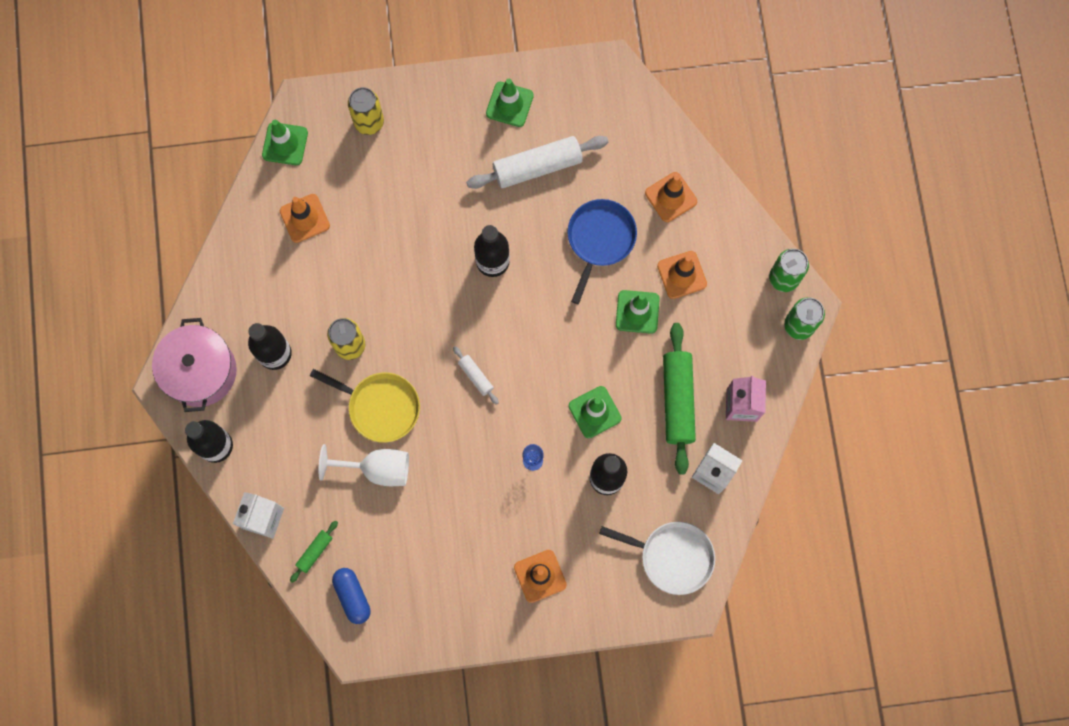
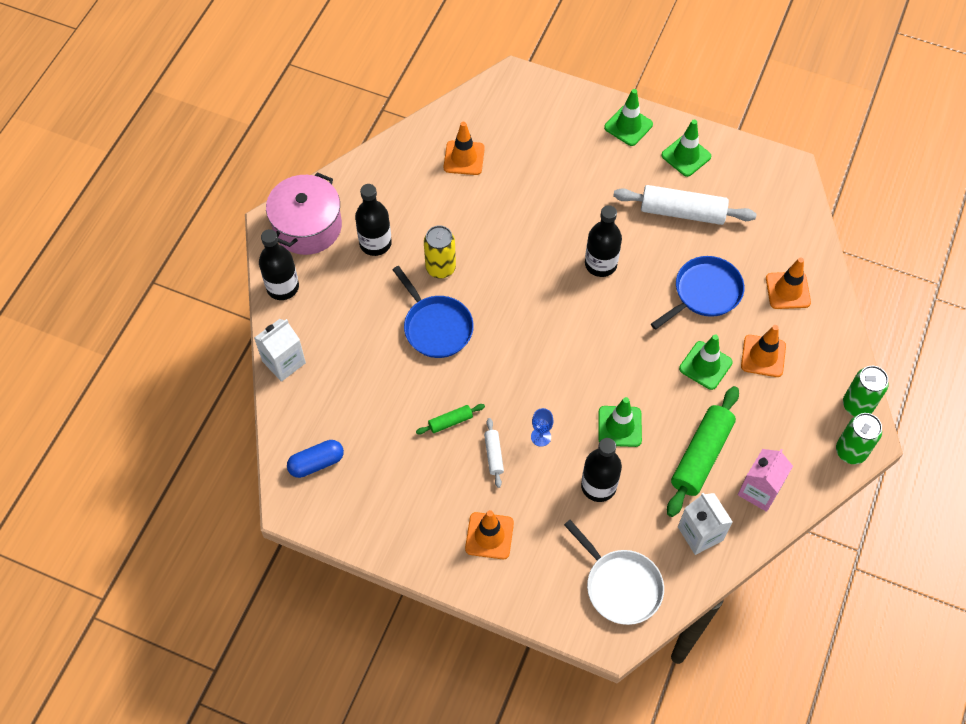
camera: 30 degrees right, 15 degrees down
(285, 144) = (482, 99): green traffic cone -> green traffic cone (628, 126)
(315, 552) = (308, 410): green rolling pin -> green rolling pin (450, 421)
(352, 596) = (316, 463): blue capsule -> blue capsule turned 60 degrees clockwise
(369, 122) = (560, 115): yellow can -> none
(377, 469) = (402, 373): white goblet -> none
(380, 407) = (436, 327): yellow pan -> blue pan
(475, 376) = (531, 345): white rolling pin -> white rolling pin (493, 455)

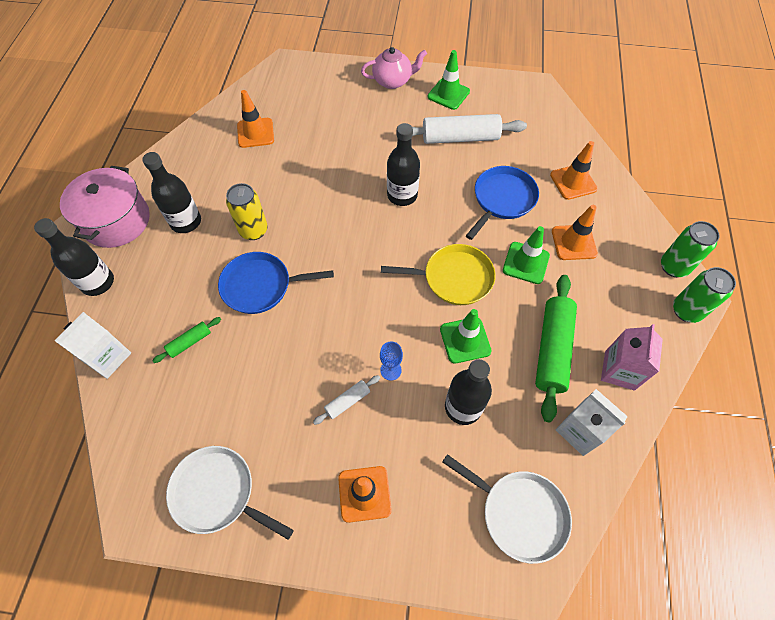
camera: 15 degrees left, 0 degrees up
(316, 463) = (158, 460): blue capsule -> none
(363, 503) = (217, 493): none -> white pan
(436, 327) = (260, 286): blue pan -> blue pan turned 135 degrees clockwise
(450, 421) = (295, 377): green rolling pin -> green rolling pin (189, 342)
(493, 455) = (347, 401): white rolling pin -> white rolling pin turned 75 degrees clockwise
(628, 126) = (393, 81): green traffic cone -> pink teapot
(628, 364) = (454, 278): none -> yellow pan

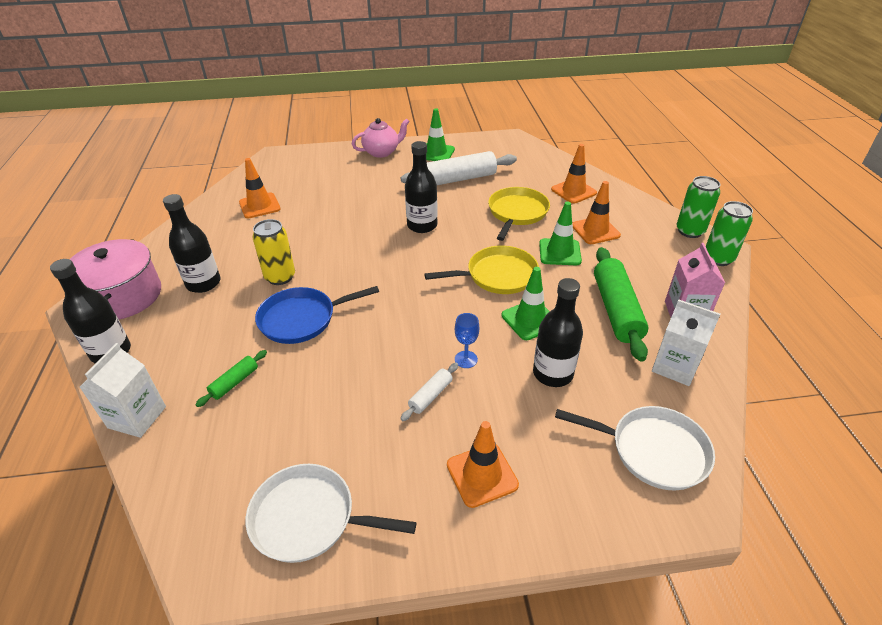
camera: 15 degrees left, 20 degrees down
(502, 199) = (517, 213): blue pan -> yellow pan

